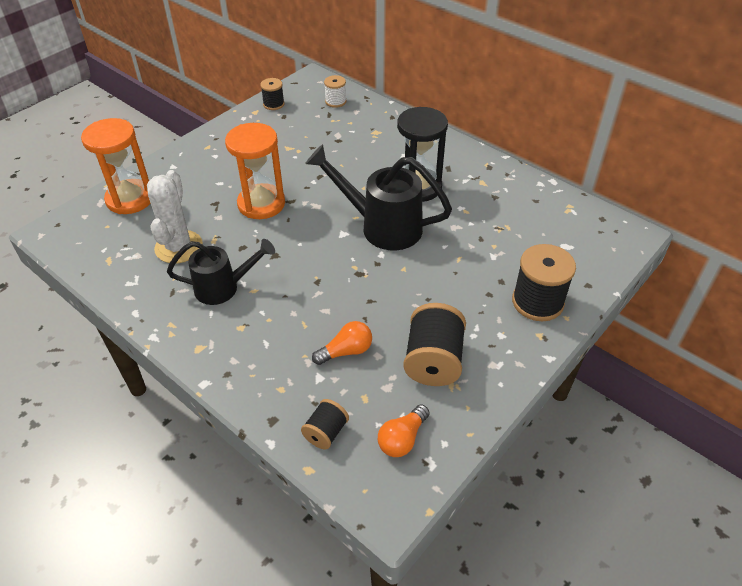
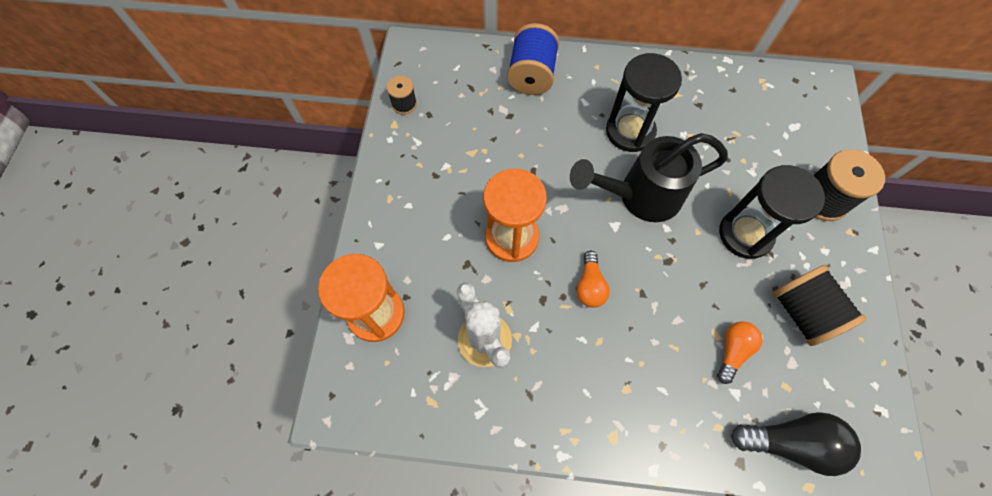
camera: 35 degrees left, 20 degrees up
(224, 288) = (572, 357): black watering can -> none
(326, 432) = (790, 442): black spool -> black light bulb
(335, 101) = (462, 67): white spool -> none
(380, 125) = (532, 75): none -> blue spool
(402, 439) = (846, 404): orange light bulb -> orange light bulb (589, 286)
(441, 289) = (745, 234): none -> black hourglass

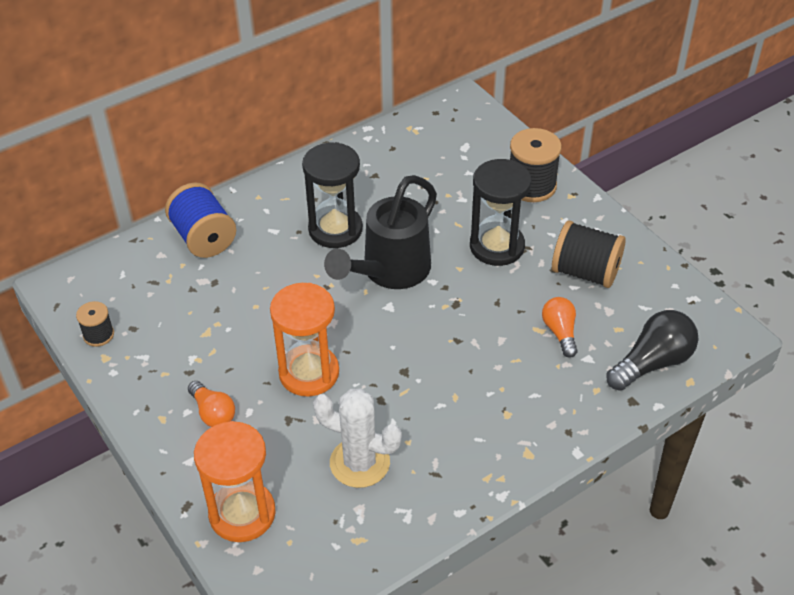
camera: 40 degrees left, 20 degrees down
(589, 286) = (410, 363): orange light bulb -> orange light bulb (213, 413)

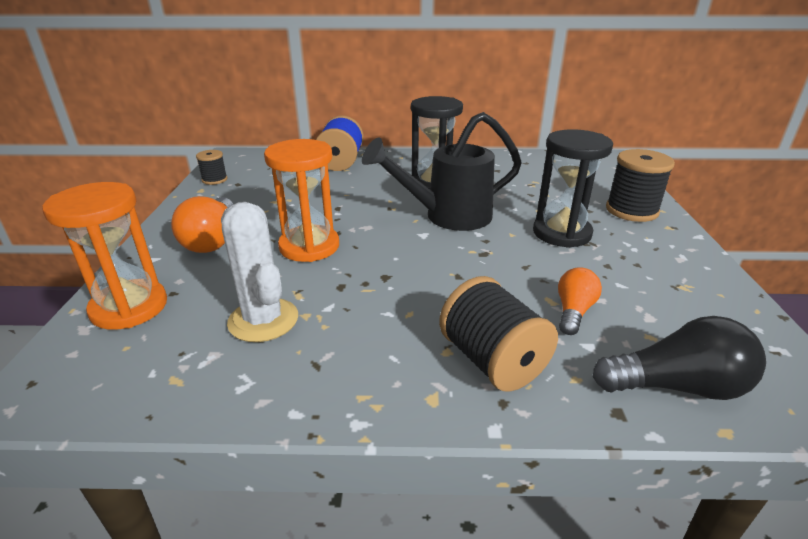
camera: 35 degrees right, 15 degrees down
(213, 413) = (212, 240): orange light bulb -> orange light bulb, size x1.60
(585, 272) = (643, 279): black spool -> black spool (492, 361)

